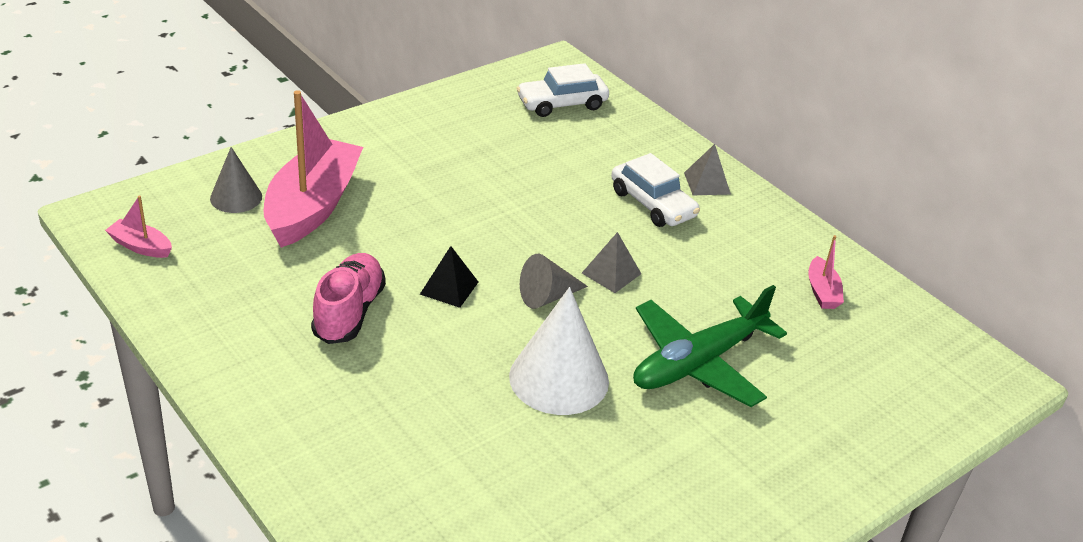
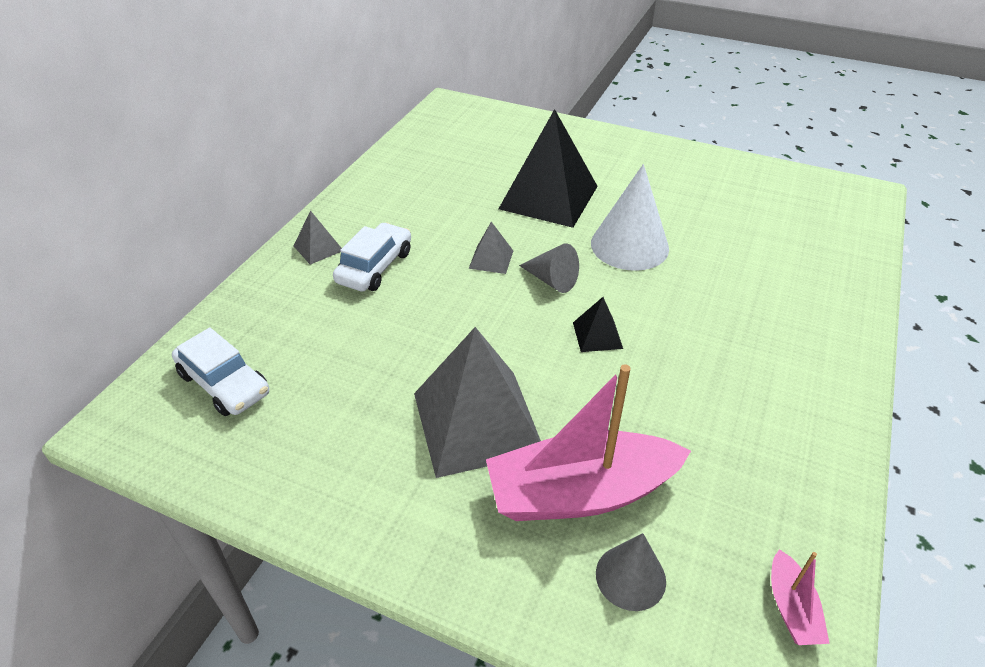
camera: 115 degrees left, 5 degrees up
(349, 312) = (689, 379): pink shoe -> none
(419, 189) = (477, 422): none -> grey pyramid
(698, 362) = (549, 197): green plane -> black pyramid
(822, 292) = (422, 169): pink boat -> none

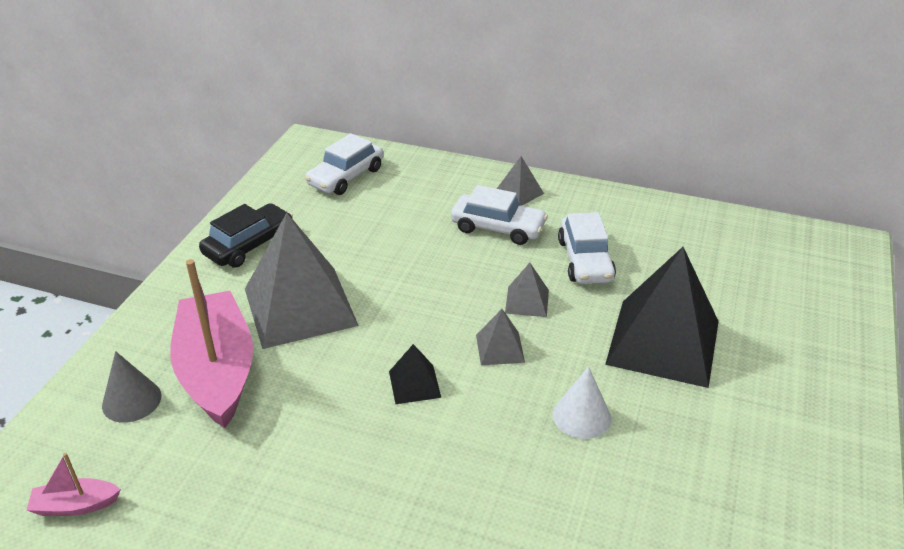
camera: 85 degrees right, 5 degrees down
(345, 479) = (249, 245): none -> black car
(439, 221) = (585, 260): none -> white car
(552, 280) = (500, 348): grey cone -> grey pyramid
(629, 245) = (581, 416): white cone -> white cone, size x0.59

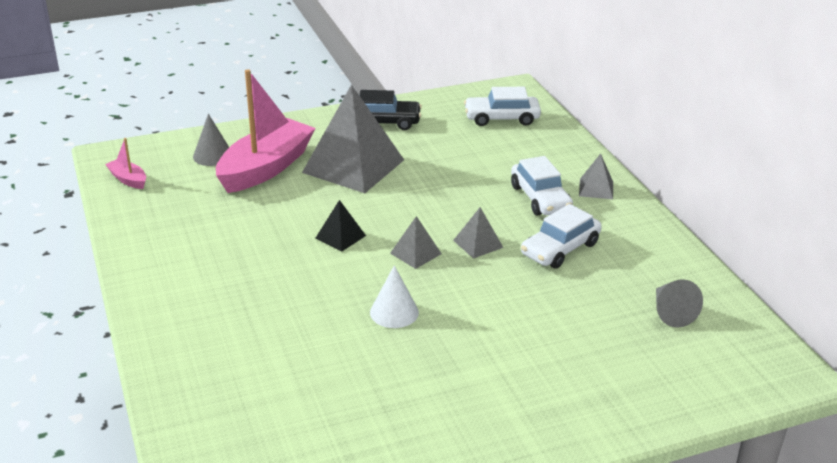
camera: 50 degrees right, 5 degrees down
(663, 342) = (517, 318): black pyramid -> none
(728, 256) = (671, 313): none -> grey cone

